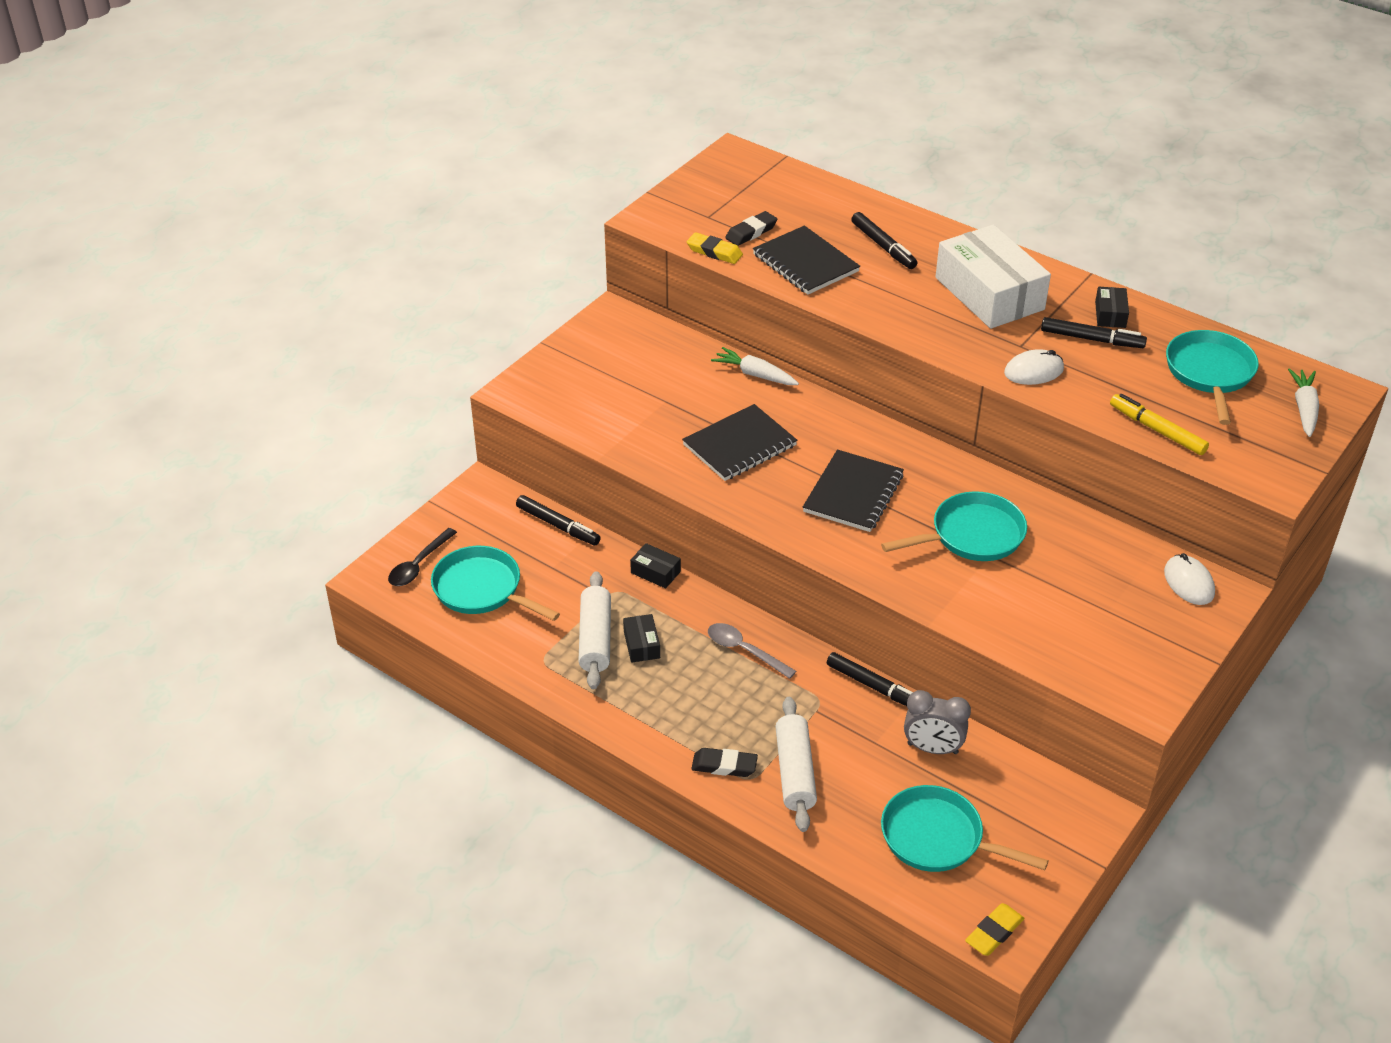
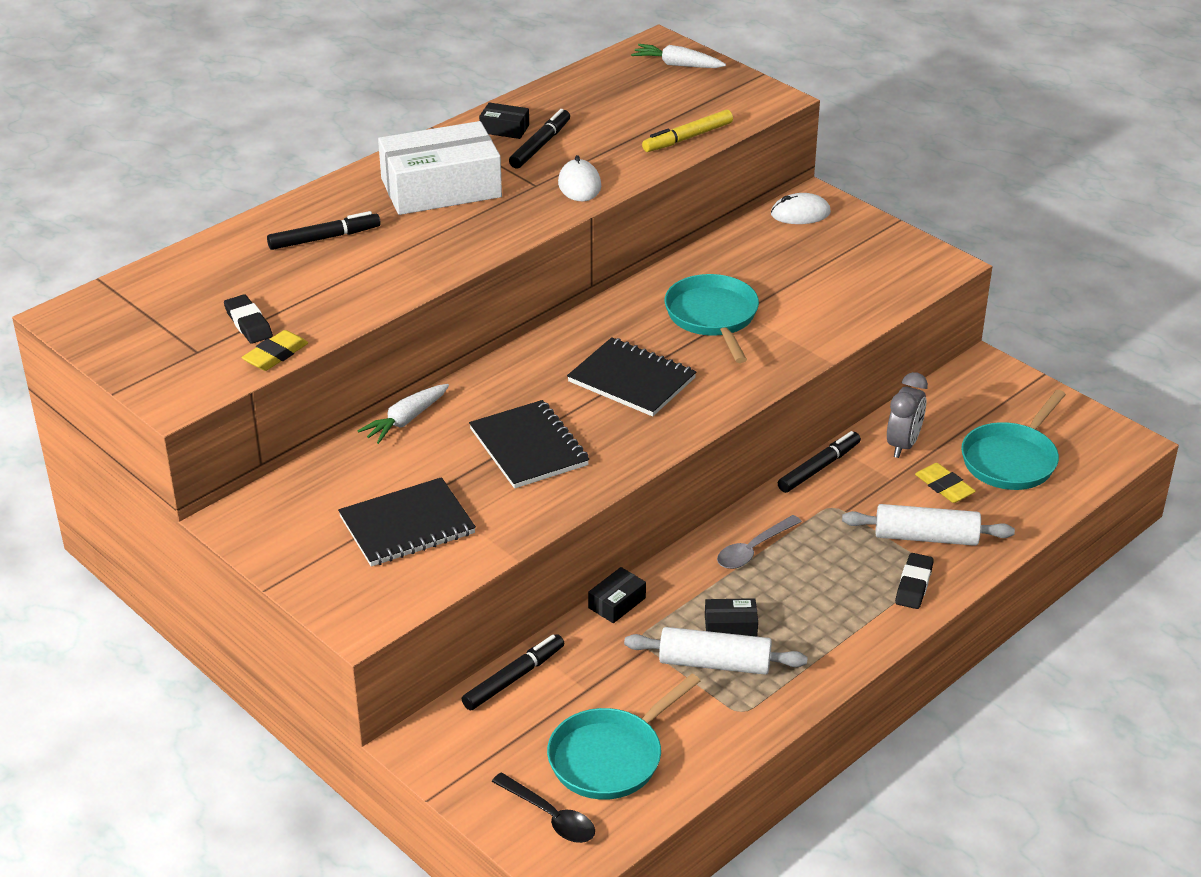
camera: 80 degrees left, 5 degrees down
(805, 263) = (331, 293): black notebook -> black notebook (407, 525)
(994, 932) = (1116, 446): yellow eraser -> yellow eraser (944, 487)
(1210, 374) = (614, 97): turquoise pan -> none

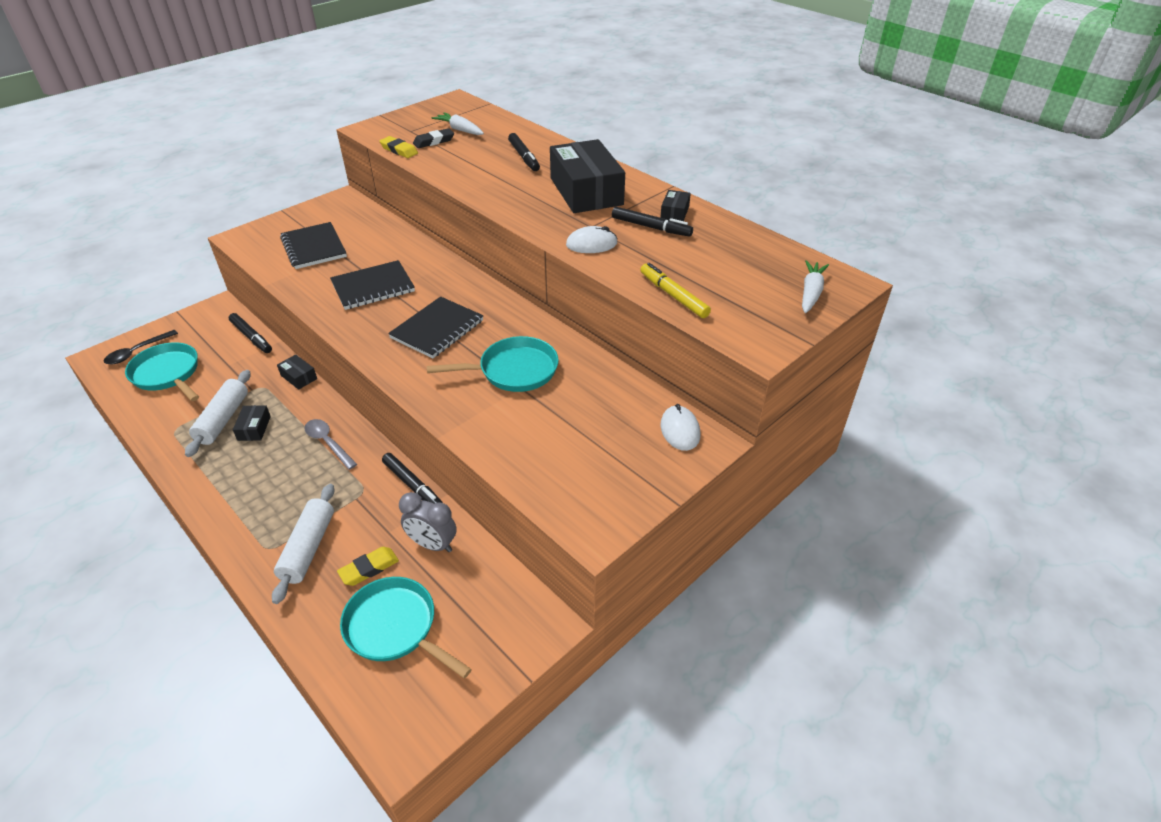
camera: 90 degrees right, 5 degrees up
(405, 420) = (415, 243): white carrot -> white carrot (460, 130)
(441, 188) = (586, 191): white box -> black box
(914, 585) = (255, 534): black eraser -> none

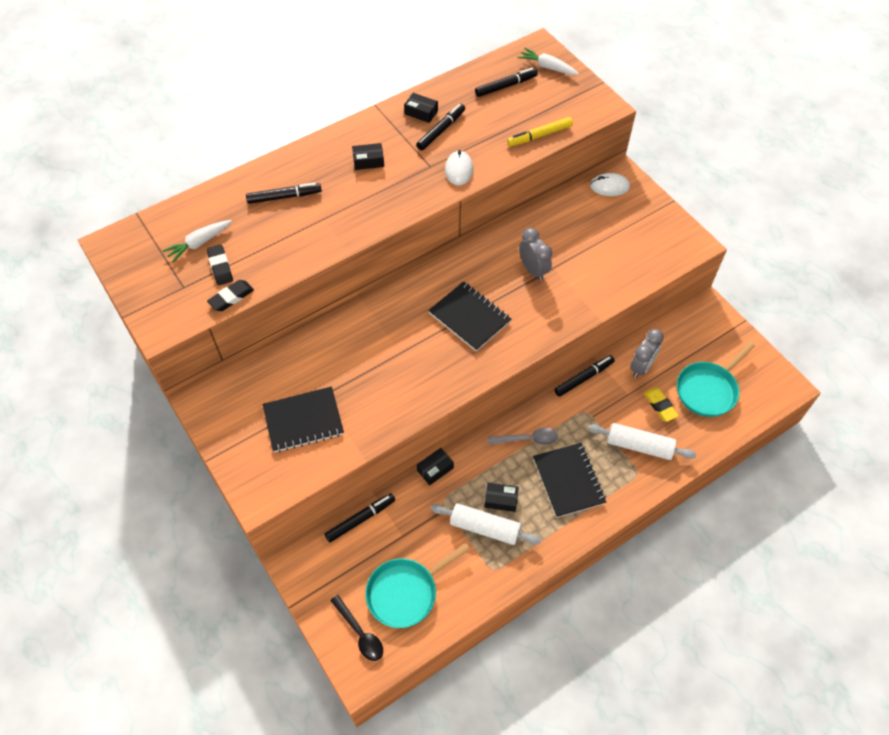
camera: 80 degrees left, 15 degrees up
(328, 442) = (528, 439): grey spoon -> grey spoon turned 150 degrees counterclockwise
(373, 287) = (392, 366): black notebook -> black notebook (568, 481)
(399, 150) = (231, 297): yellow eraser -> black eraser
(513, 371) = (533, 270): turquoise pan -> grey clock
(586, 191) = (368, 161): black box -> black box, size x0.42
(752, 264) = (506, 86): none -> black marker

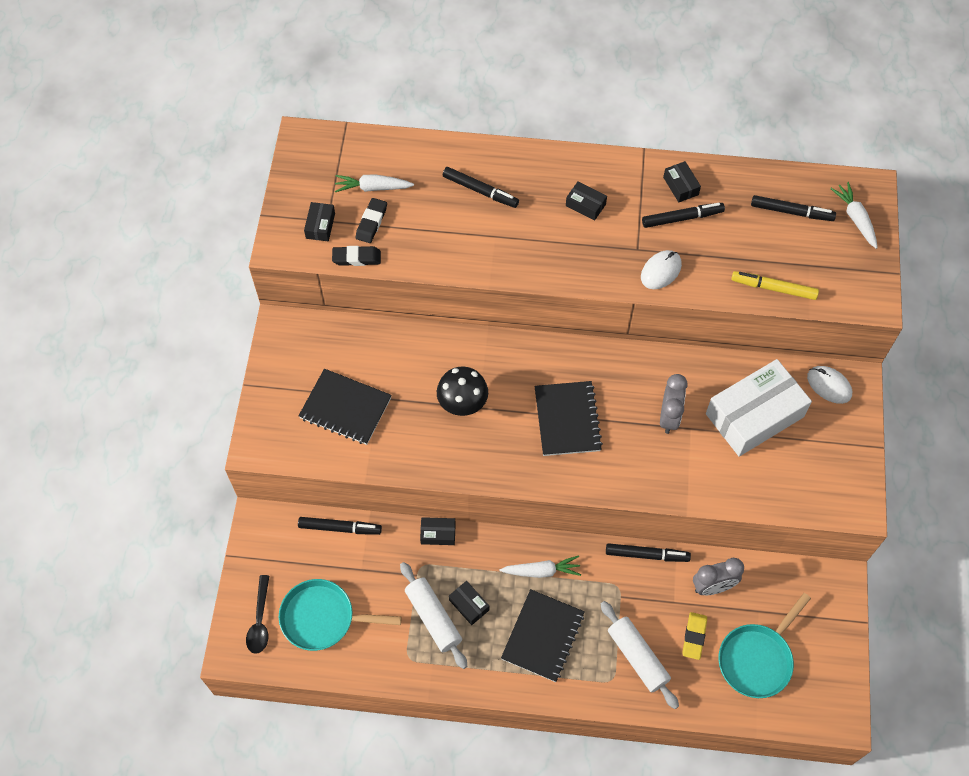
camera: 40 degrees right, 5 degrees up
(181, 294) = (320, 226): none -> black box
(389, 358) = (462, 405): none -> black mushroom
(528, 439) = (542, 571): grey spoon -> white carrot
(584, 233) = (754, 415): none -> white box
(708, 389) = (757, 659): turquoise pan -> turquoise pan turned 45 degrees counterclockwise

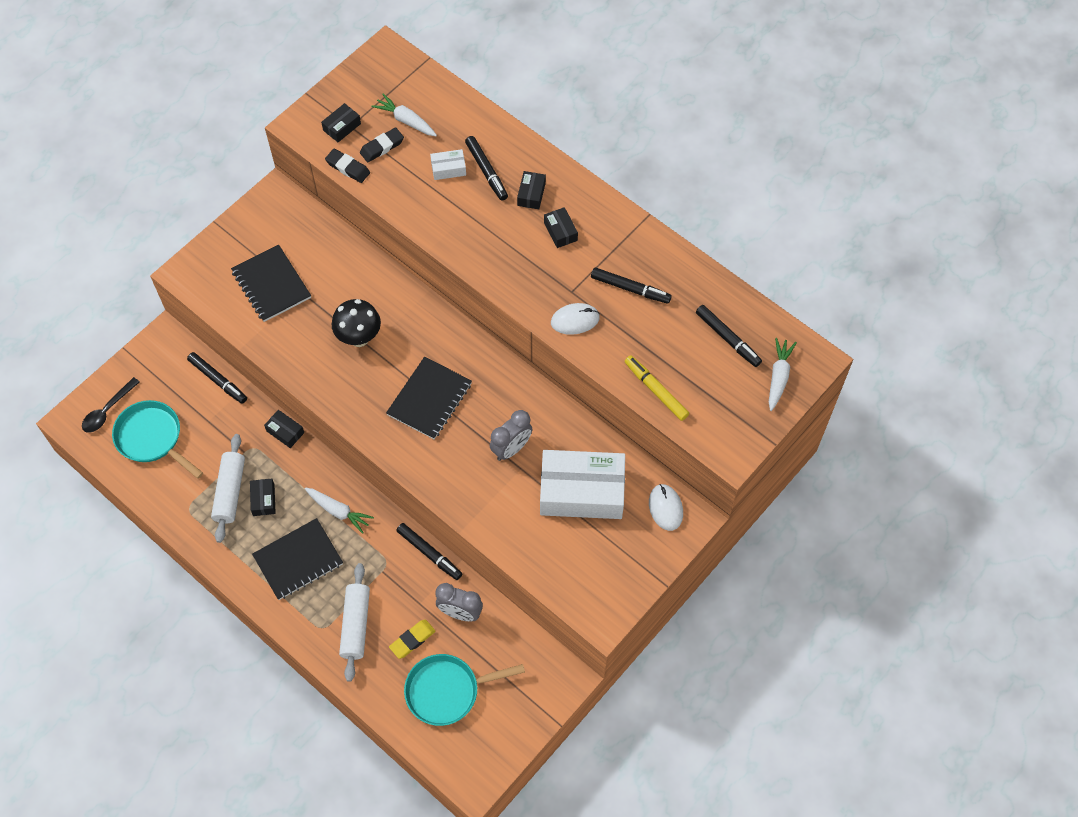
camera: 35 degrees right, 0 degrees up
(446, 207) = (448, 169): none -> white box
(681, 186) = (652, 262): black box -> black box (531, 194)

